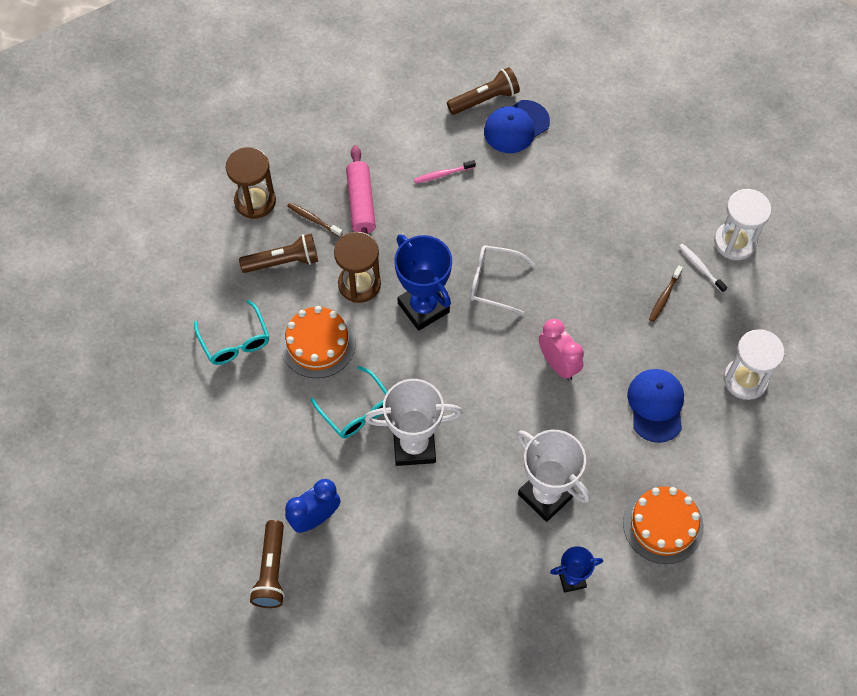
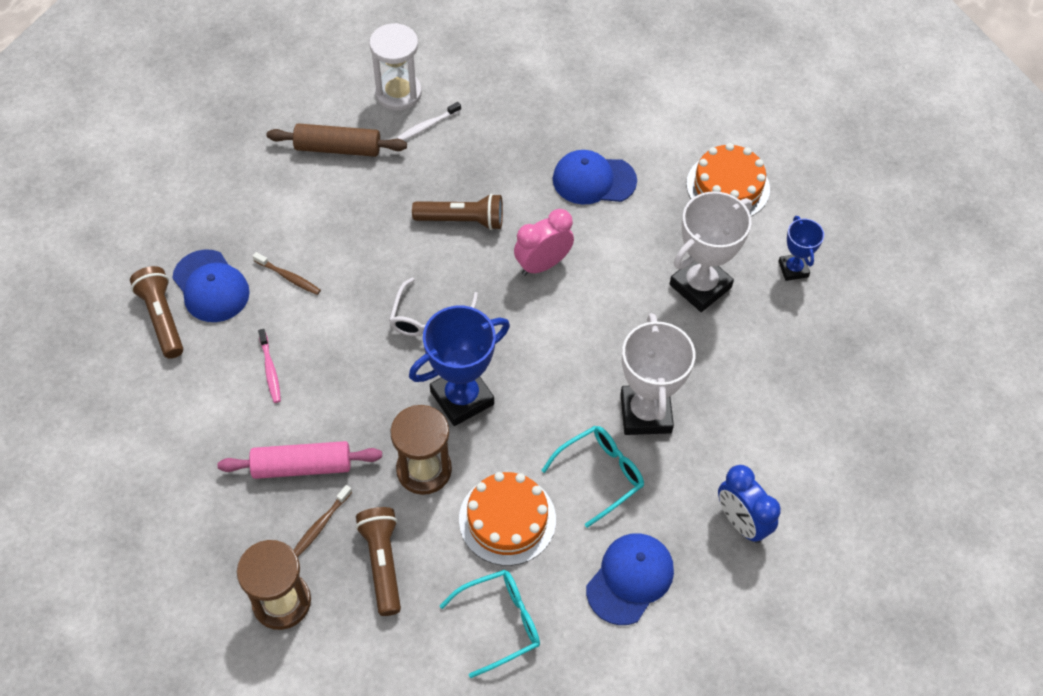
camera: 90 degrees left, 5 degrees down
(267, 431) = (630, 579): none -> blue cap
(271, 571) = (811, 571): brown flashlight -> brown flashlight (462, 220)
(664, 297) = (462, 160): brown toothbrush -> brown toothbrush (288, 277)
(665, 201) = (338, 148): none -> brown rolling pin
(745, 380) = (564, 102): white hourglass -> none

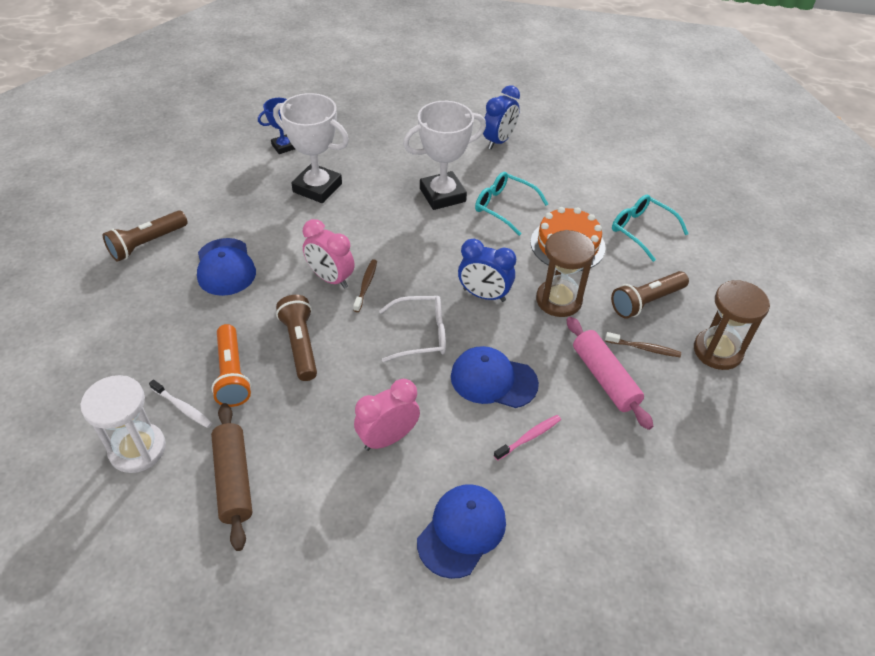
camera: 110 degrees left, 10 degrees down
(162, 318) = (521, 562): brown flashlight -> brown flashlight (147, 244)
(288, 277) = (420, 462): brown toothbrush -> brown toothbrush (366, 285)
(325, 260) = (388, 438): none -> pink clock
(449, 164) = (232, 374): none -> orange flashlight
(462, 398) = (484, 295): blue trophy -> blue clock
(630, 579) = (569, 179): blue cap -> blue cap (493, 380)
(728, 186) = (211, 189): orange cake -> none

